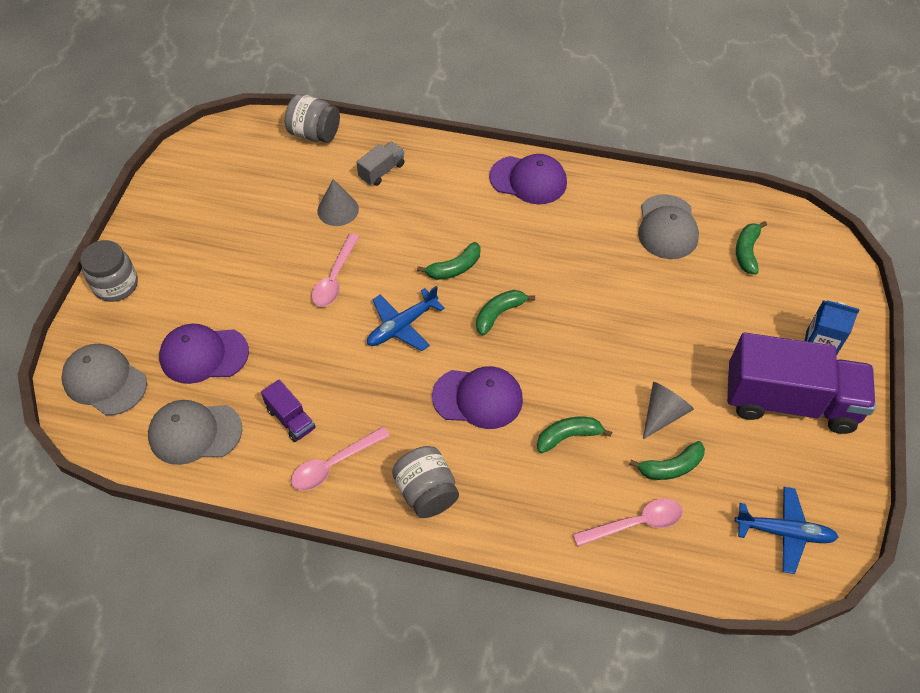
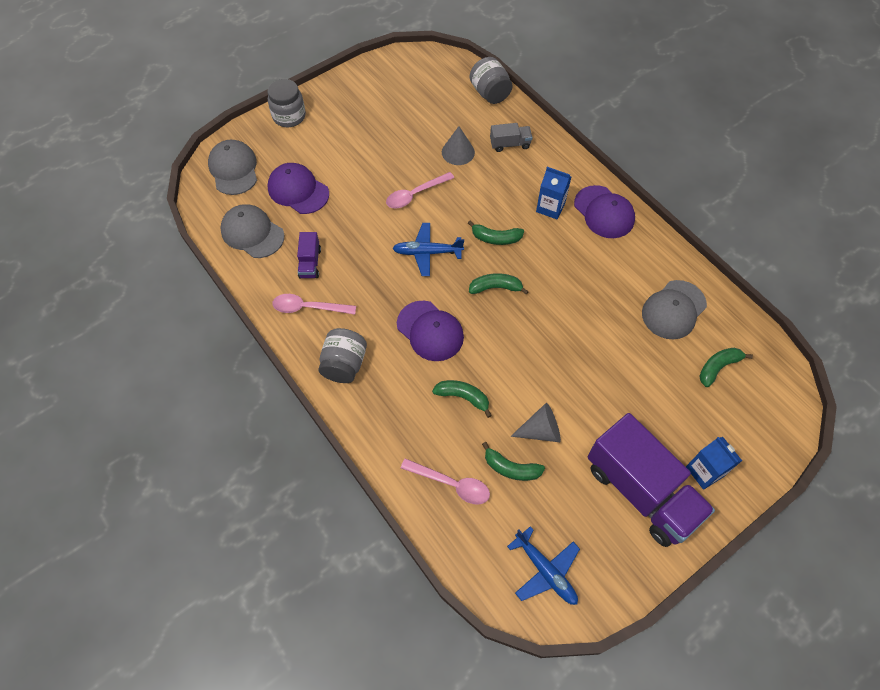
camera: 40 degrees right, 5 degrees up
(477, 206) = (550, 207): none -> blue carton

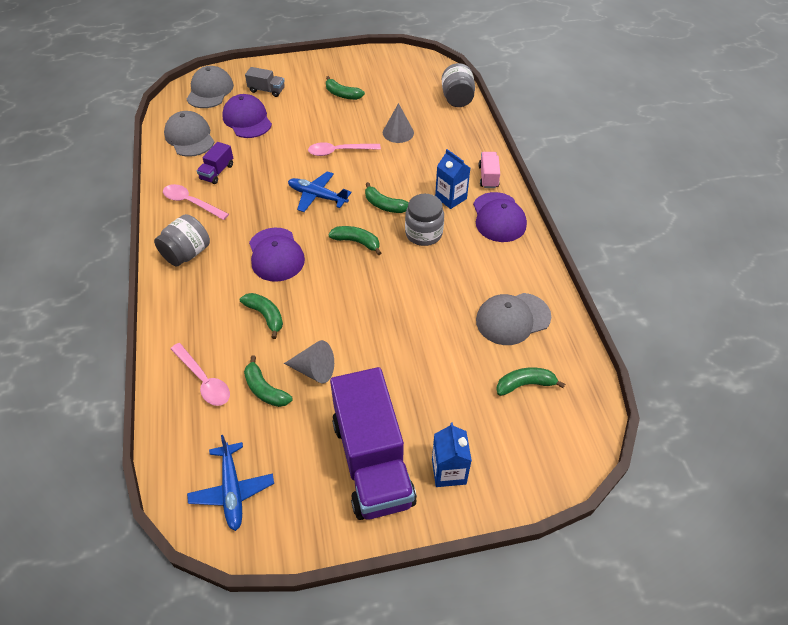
camera: 25 degrees right, 10 degrees down
(289, 116) = (279, 69): grey jar -> grey jar (423, 234)
(375, 126) = (342, 94): none -> green banana
(510, 144) = (448, 140): grey truck -> grey truck (267, 90)
(570, 172) = (488, 177): none -> pink truck

